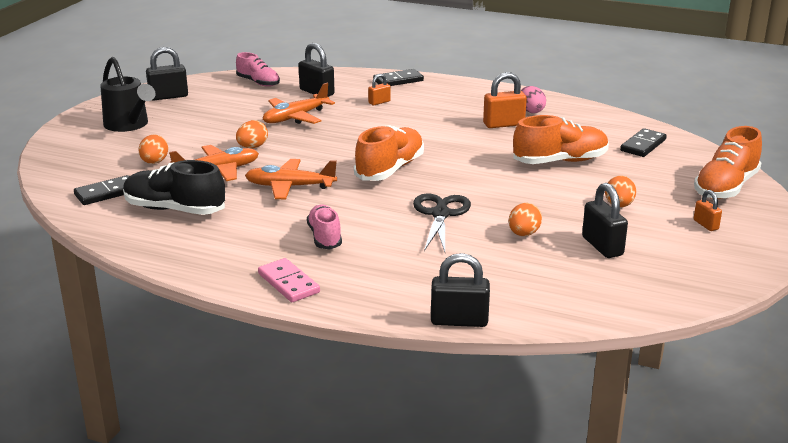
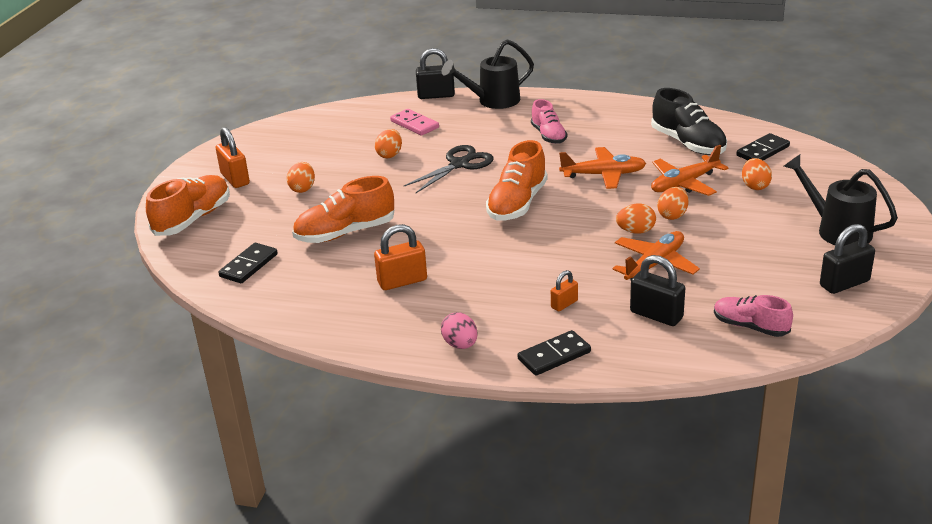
camera: 175 degrees right, 5 degrees up
(174, 209) = (688, 144): black shoe -> black shoe turned 45 degrees clockwise
(288, 283) = (558, 103): pink domino -> pink domino (414, 124)
(294, 139) = (636, 231): none -> orange egg
(377, 299) = (493, 101): none -> black watering can
(440, 214) = (460, 164): black scissors -> black scissors turned 135 degrees counterclockwise
(531, 111) = (367, 310): pink egg -> pink egg (460, 344)
(602, 246) = (328, 152): black padlock -> none
(705, 225) = (235, 179): orange padlock -> orange padlock, size x1.74

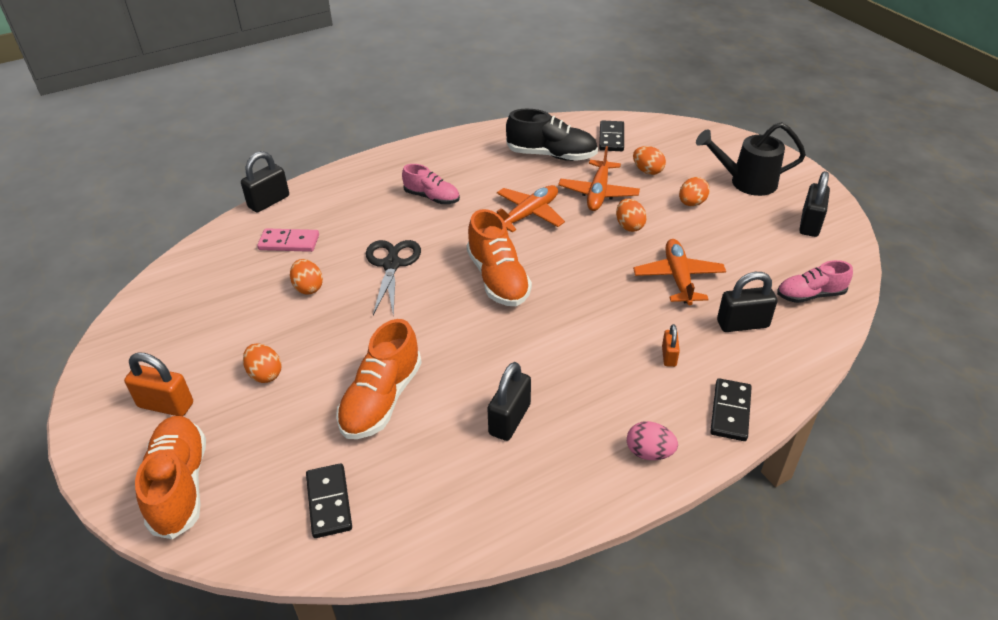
camera: 45 degrees left, 10 degrees up
(402, 281) = (510, 419): orange padlock -> black padlock
(493, 101) = (334, 184): black watering can -> none
(636, 231) = (624, 255): orange egg -> orange egg (691, 203)

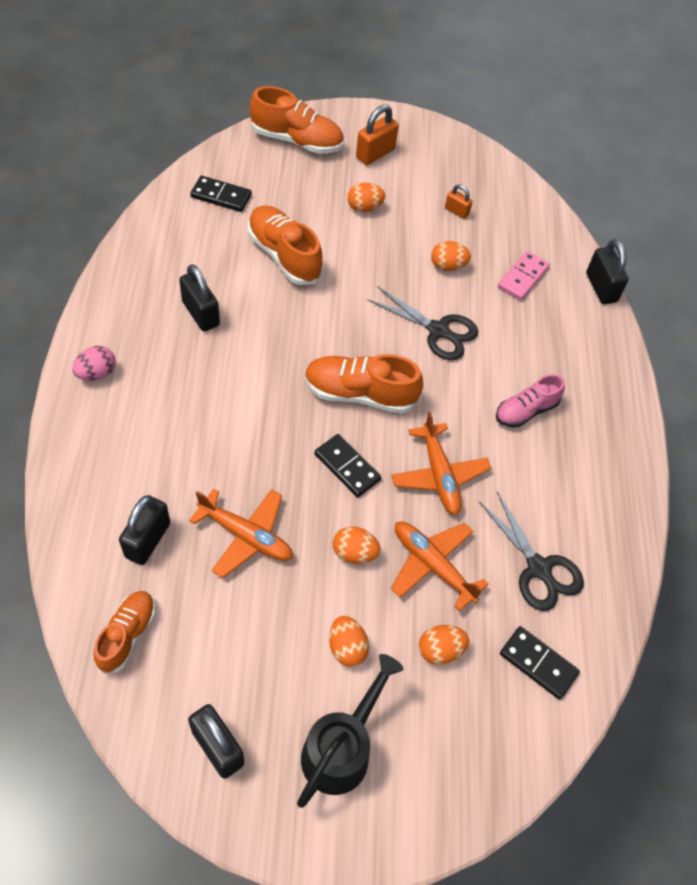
camera: 115 degrees right, 15 degrees up
(551, 155) = (539, 569): black shoe -> black scissors
(669, 356) = (165, 453): orange padlock -> orange padlock (456, 211)
(730, 412) = (77, 451): black domino -> black domino (347, 467)
(810, 295) = (127, 635): pink shoe -> orange shoe

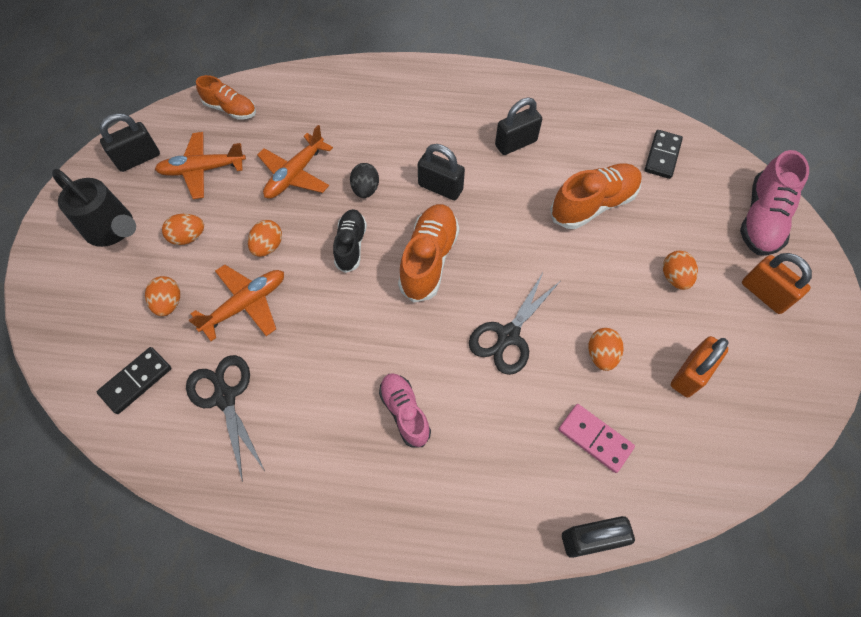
camera: 100 degrees right, 5 degrees up
(96, 373) = (451, 82): pink egg -> none
(148, 540) = (301, 117): black padlock -> black padlock (440, 188)
(268, 457) = (365, 189): none -> black egg
(297, 140) = (761, 219): orange shoe -> pink shoe
(347, 467) = (351, 245): black domino -> black shoe
(439, 475) = (335, 319): orange plane -> orange plane (202, 170)
(456, 211) = (690, 374): orange padlock -> orange padlock, size x1.74
(539, 569) = (224, 397): black scissors -> black scissors turned 90 degrees clockwise

